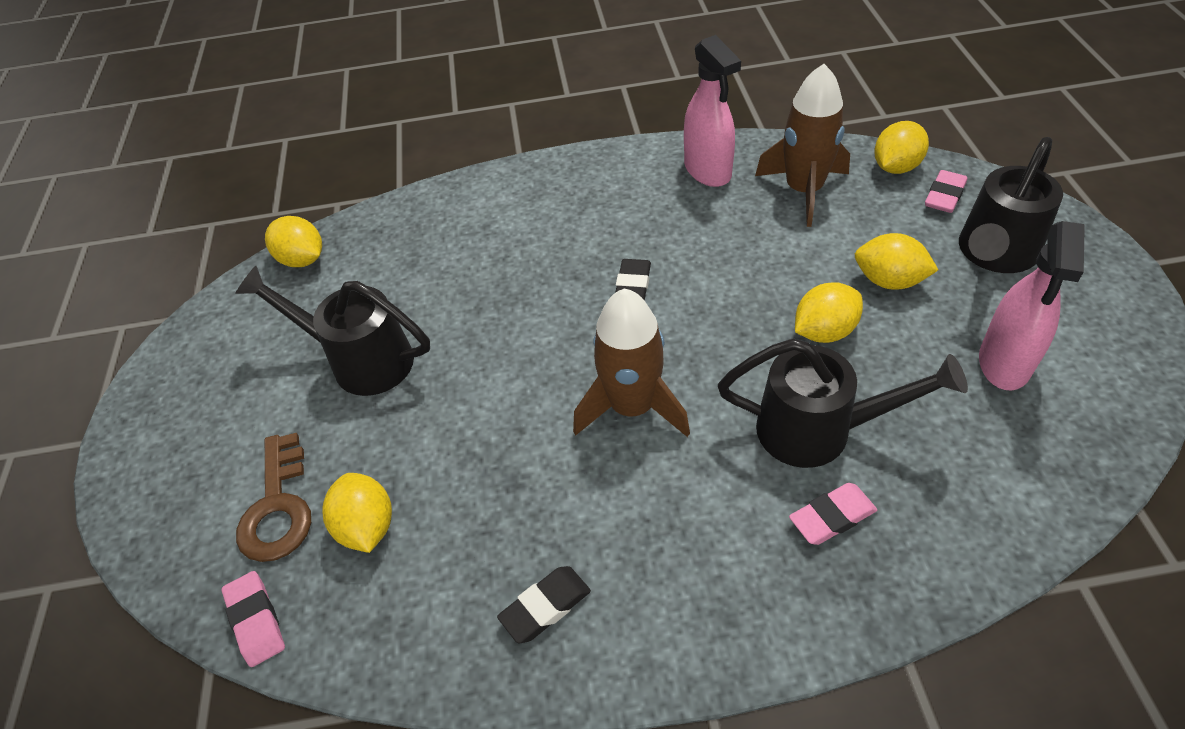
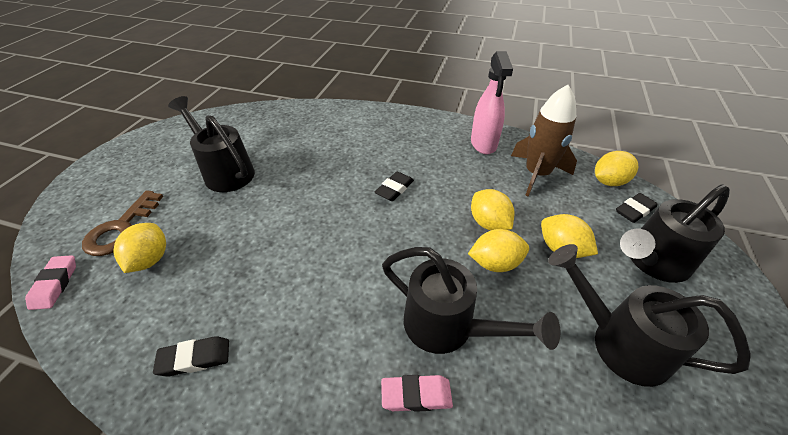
camera: 20 degrees right, 5 degrees down
(302, 260) = (242, 115): yellow lemon -> yellow lemon (488, 223)
(632, 407) = (341, 258): brown rocket -> none
(944, 196) = (634, 210): pink eraser -> black eraser
(1004, 363) = (619, 342): pink spray bottle -> black watering can

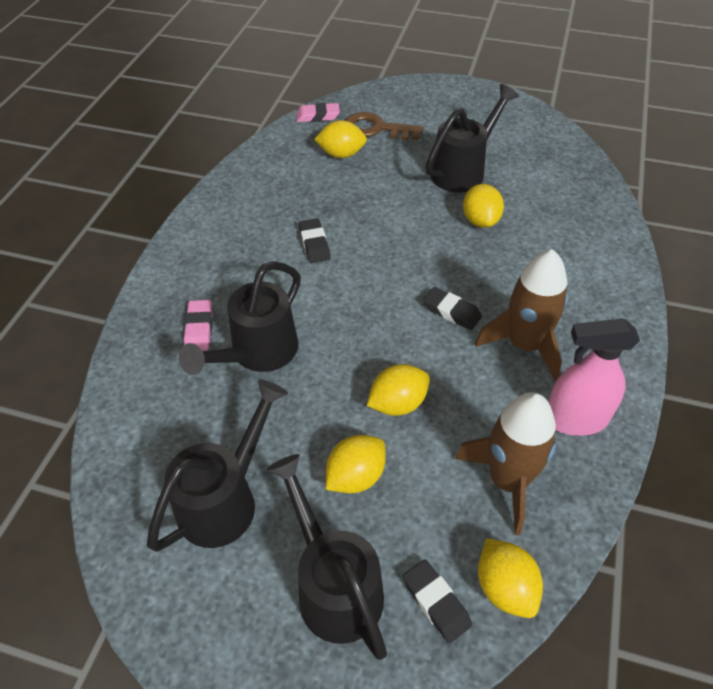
camera: 90 degrees right, 5 degrees up
(195, 358) = (248, 201): black eraser -> black eraser (314, 244)
(426, 157) = (524, 345): none -> brown rocket
(495, 263) = (334, 401): yellow lemon -> yellow lemon (480, 220)

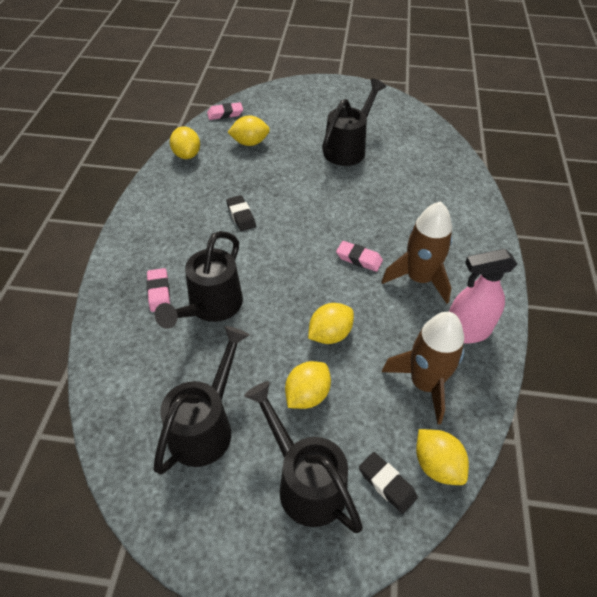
camera: 10 degrees left, 0 degrees up
(376, 129) = (274, 121): brown key -> none
(451, 312) = (359, 259): black eraser -> pink eraser
(480, 220) = (368, 186): yellow lemon -> yellow lemon (187, 155)

